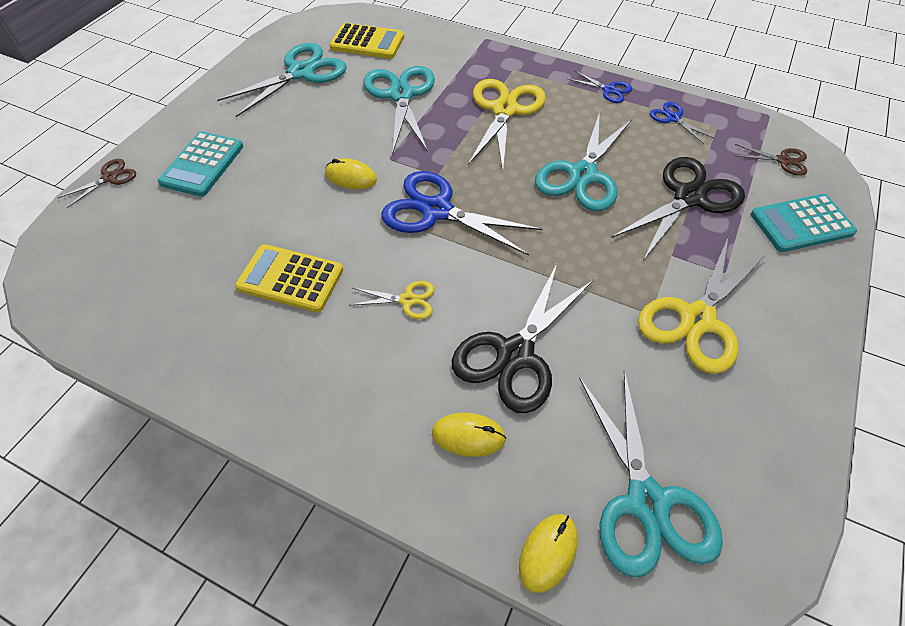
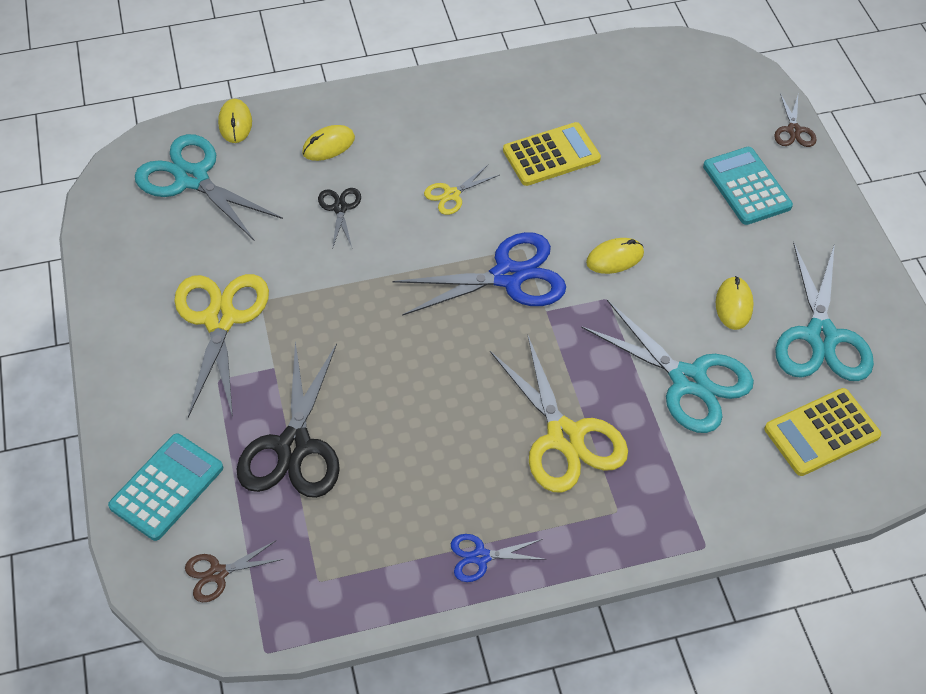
camera: 140 degrees right, 0 degrees up
(321, 111) = (734, 305): none -> yellow mouse
(515, 354) = (340, 208): black scissors -> black scissors, size x0.49
(582, 175) = (414, 403): turquoise scissors -> none
(673, 118) = (376, 559): blue scissors -> none

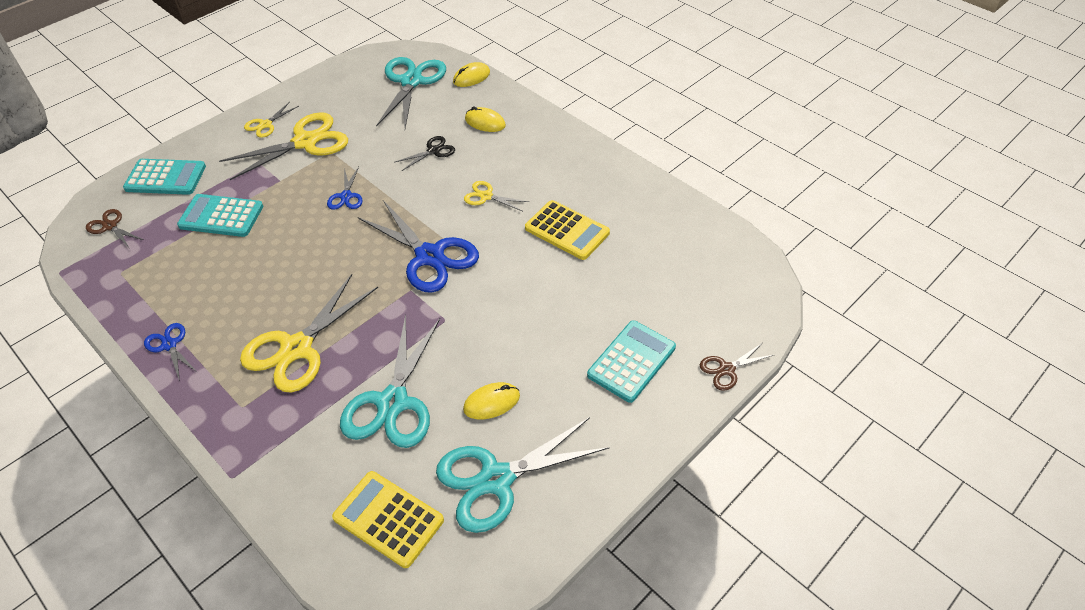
camera: 60 degrees right, 5 degrees down
(148, 349) = (265, 125): none -> yellow scissors
(294, 446) = (221, 216): black scissors -> turquoise calculator
(354, 314) = (346, 196): none -> blue scissors
(615, 258) = (489, 308): yellow mouse -> none

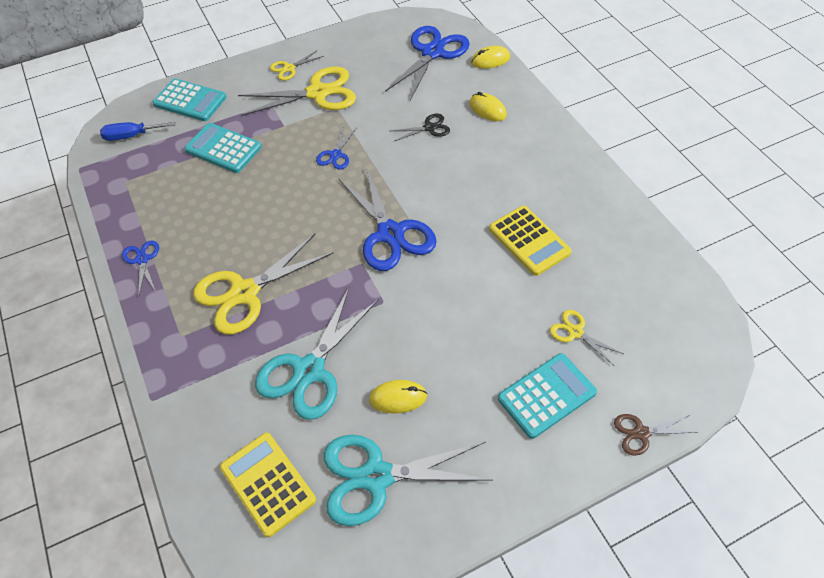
camera: 20 degrees right, 5 degrees up
(110, 226) = (131, 136): brown scissors -> blue screwdriver
(411, 82) = (432, 53): turquoise scissors -> blue scissors
(486, 196) = (463, 186): yellow scissors -> yellow scissors (575, 332)

